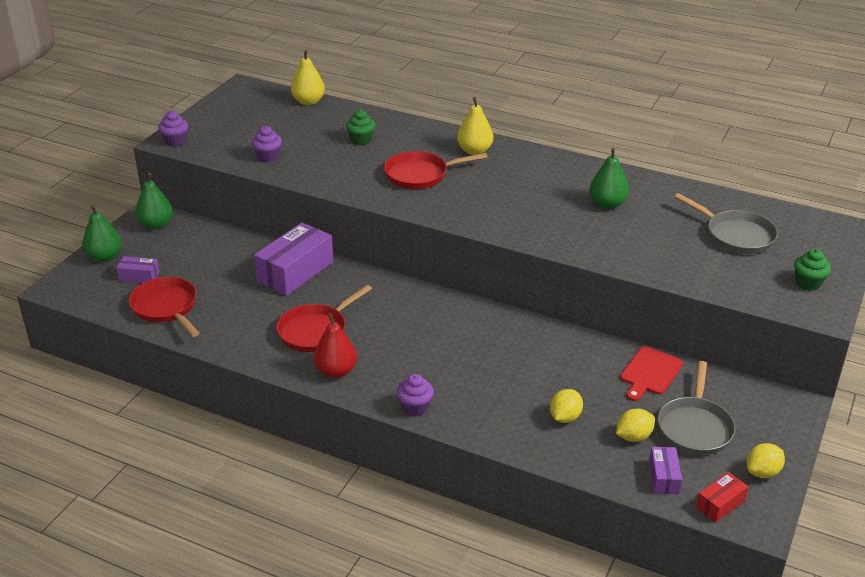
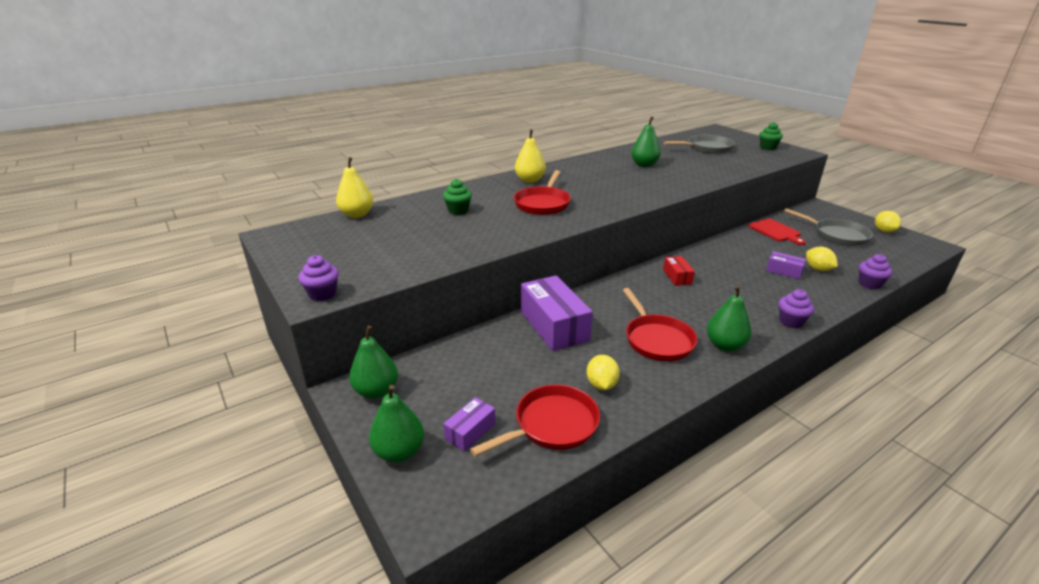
camera: 60 degrees left, 5 degrees down
(166, 307) = (552, 425): red pan -> red pan turned 150 degrees clockwise
(268, 157) = (430, 253): purple cupcake -> purple cupcake (869, 284)
(336, 371) = (725, 345): red pear -> green pear
(633, 437) = (844, 254): yellow lemon -> yellow lemon (601, 384)
(663, 477) = (888, 257): purple box -> purple box (784, 271)
(720, 504) = (915, 249): red box -> red box (677, 277)

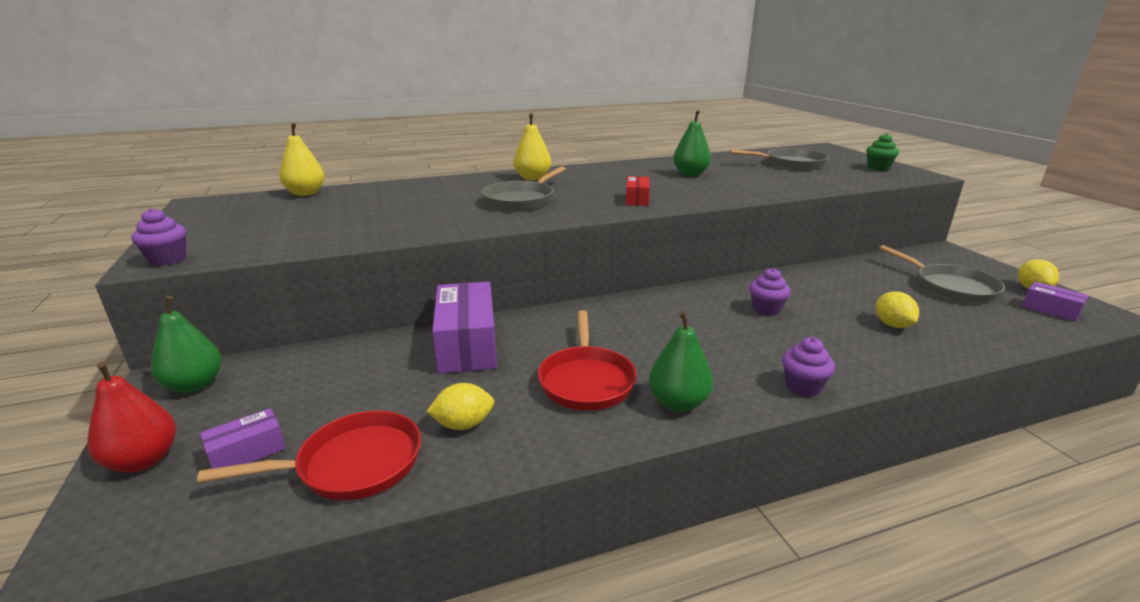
camera: 15 degrees right, 5 degrees down
(399, 452) = (143, 460): green pear -> red pear
(458, 210) = (416, 198): green cupcake -> none
(543, 203) = (521, 200): red pan -> grey pan
(601, 384) = (463, 424): yellow lemon -> yellow lemon turned 60 degrees clockwise
(677, 277) = (676, 310): red box -> red box (637, 199)
(775, 231) = (858, 273): red cutting board -> none
(784, 271) = (837, 321): purple box -> purple box (1050, 310)
(869, 284) = (966, 354): purple cupcake -> purple cupcake (766, 309)

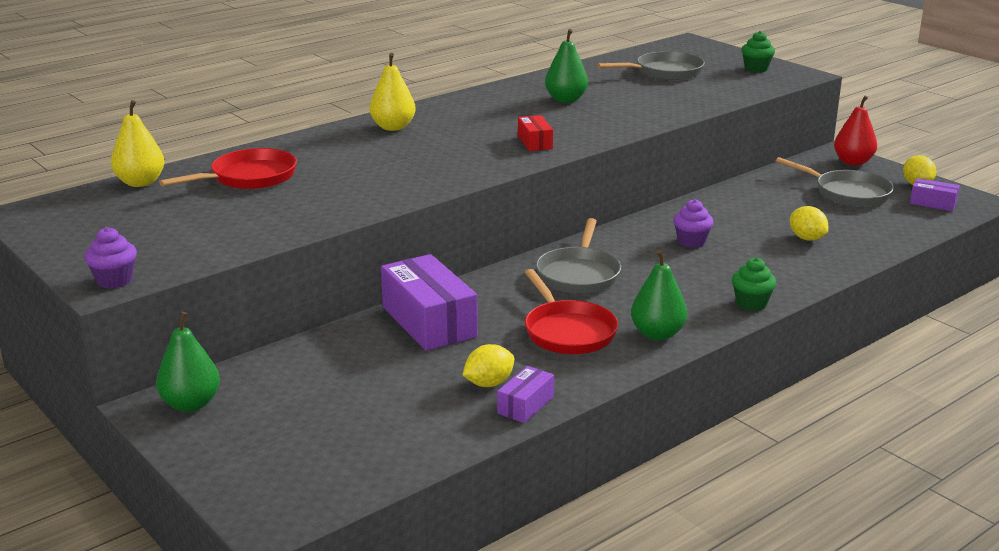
camera: 20 degrees left, 0 degrees up
(143, 460) = (229, 463): red pear -> red pear (853, 162)
(247, 452) = (318, 439): purple box -> purple box (525, 405)
(352, 464) = (422, 427): red pan -> red pan (249, 177)
(521, 200) = (411, 159): grey pan -> grey pan (579, 274)
(803, 387) = (751, 303): purple cupcake -> green cupcake

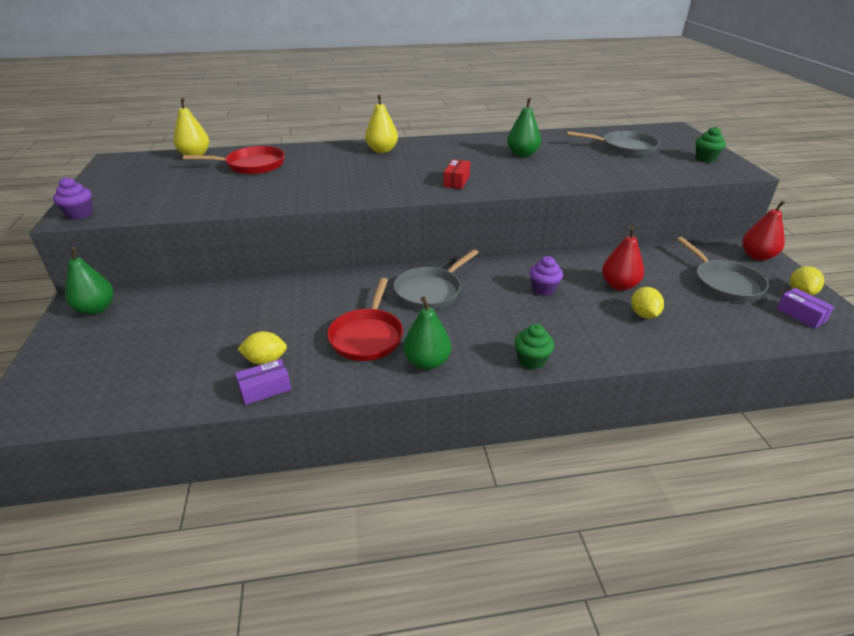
camera: 30 degrees right, 10 degrees up
(429, 322) = (292, 296): purple box -> none
(758, 219) = (619, 285): none -> red pear

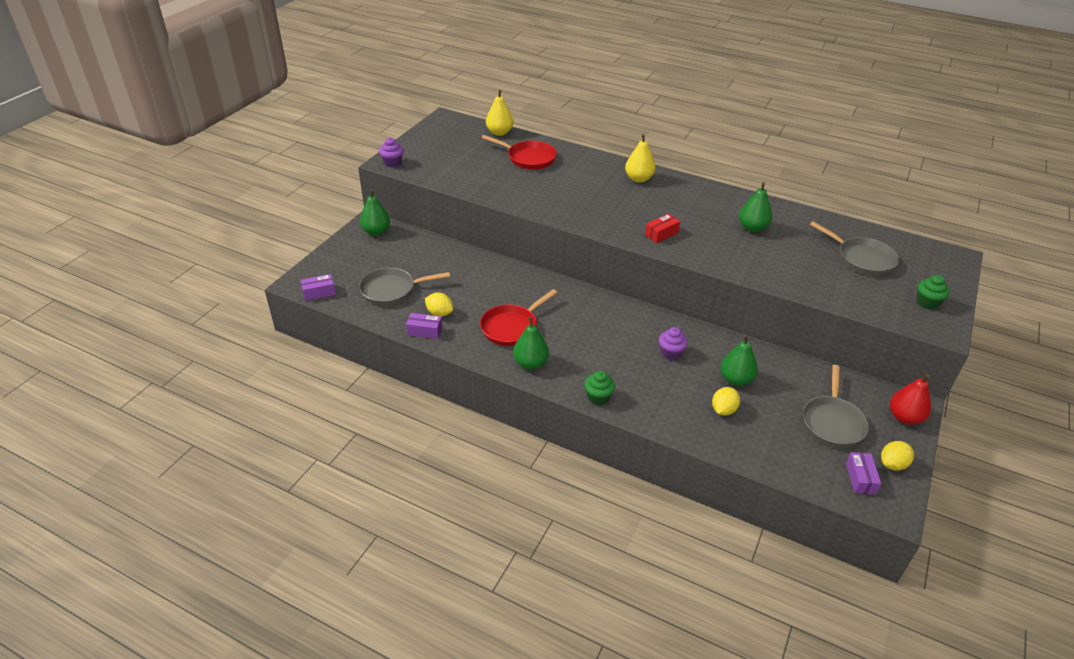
camera: 35 degrees right, 5 degrees up
(61, 413) = (319, 292): none -> purple box
(430, 291) = (586, 315): grey pan -> grey pan (391, 290)
(619, 285) = (735, 379): red pear -> green pear

